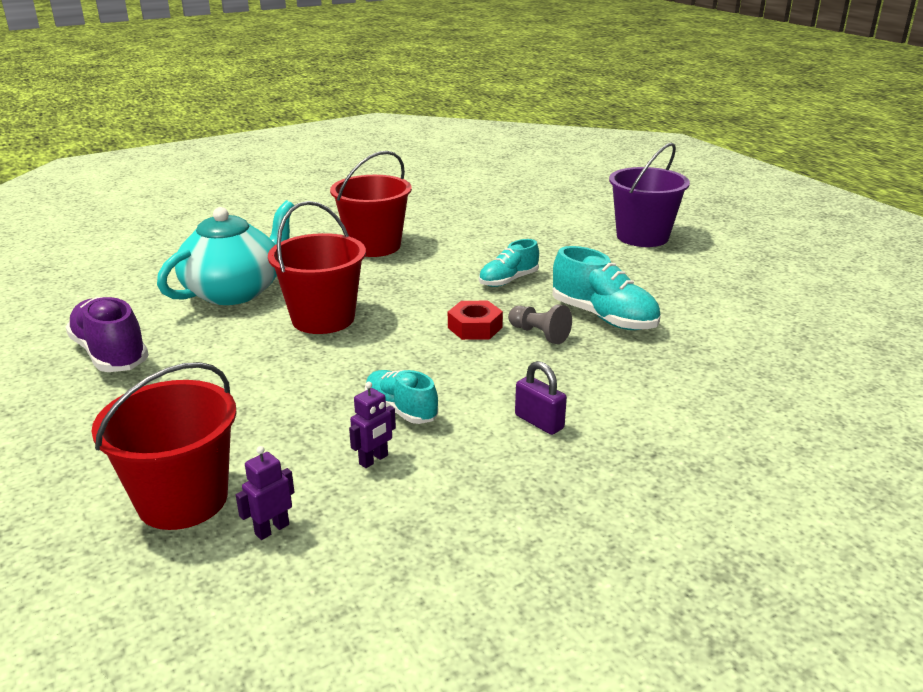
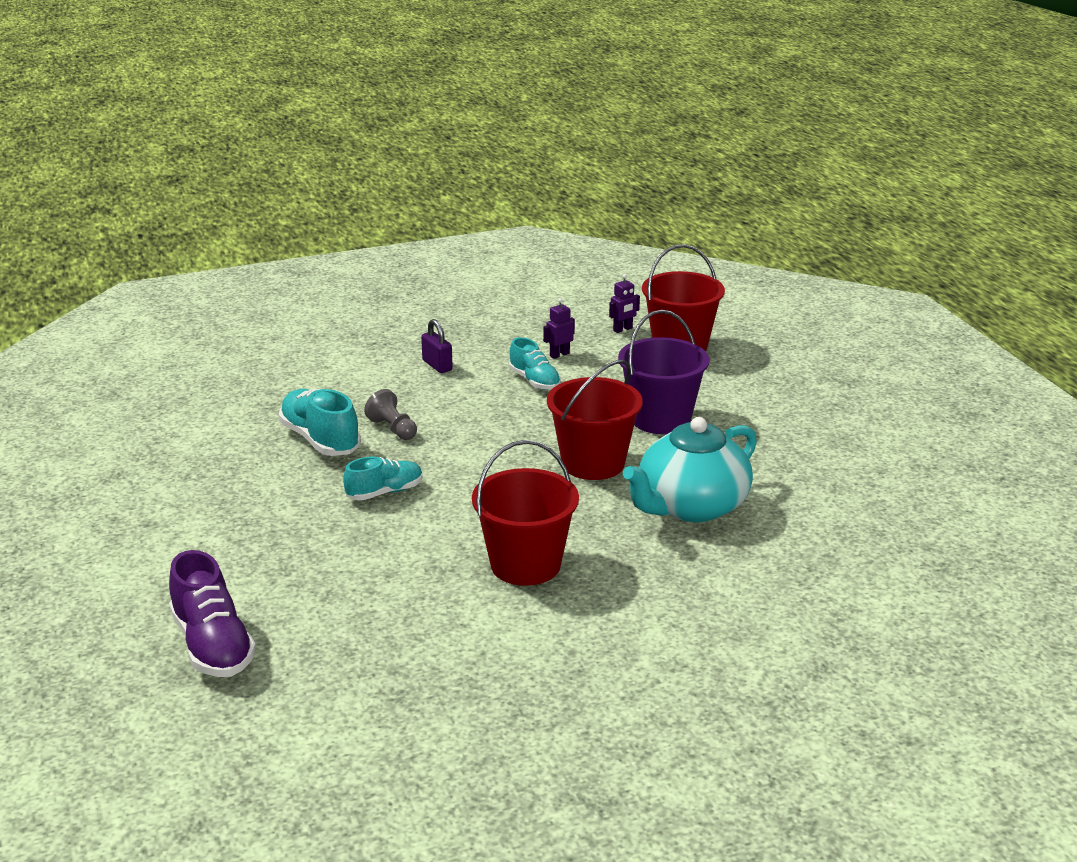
camera: 170 degrees left, 0 degrees up
(110, 354) = (785, 445): purple shoe -> purple shoe (213, 645)
(475, 327) = (448, 440): red nut -> none
(642, 237) = (168, 547): purple bucket -> purple bucket (660, 419)

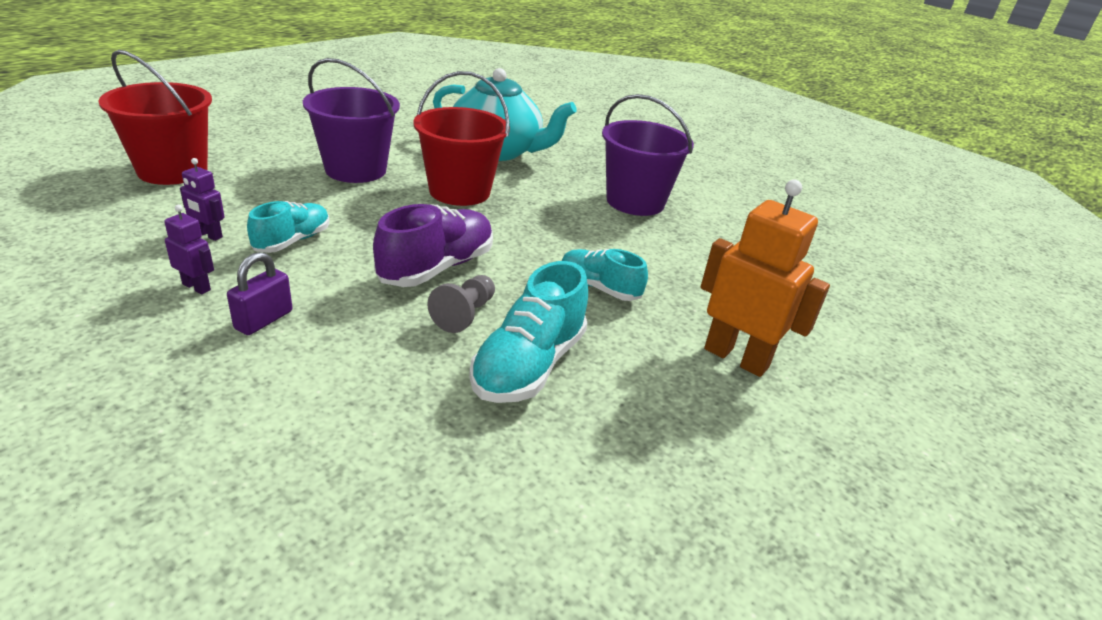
camera: 120 degrees left, 5 degrees up
(213, 645) = (898, 318): purple shoe -> purple shoe (436, 268)
(252, 525) = (736, 357): none -> orange robot
(525, 565) = (635, 201): red bucket -> purple bucket
(623, 329) = (123, 204): purple robot -> purple robot (197, 287)

